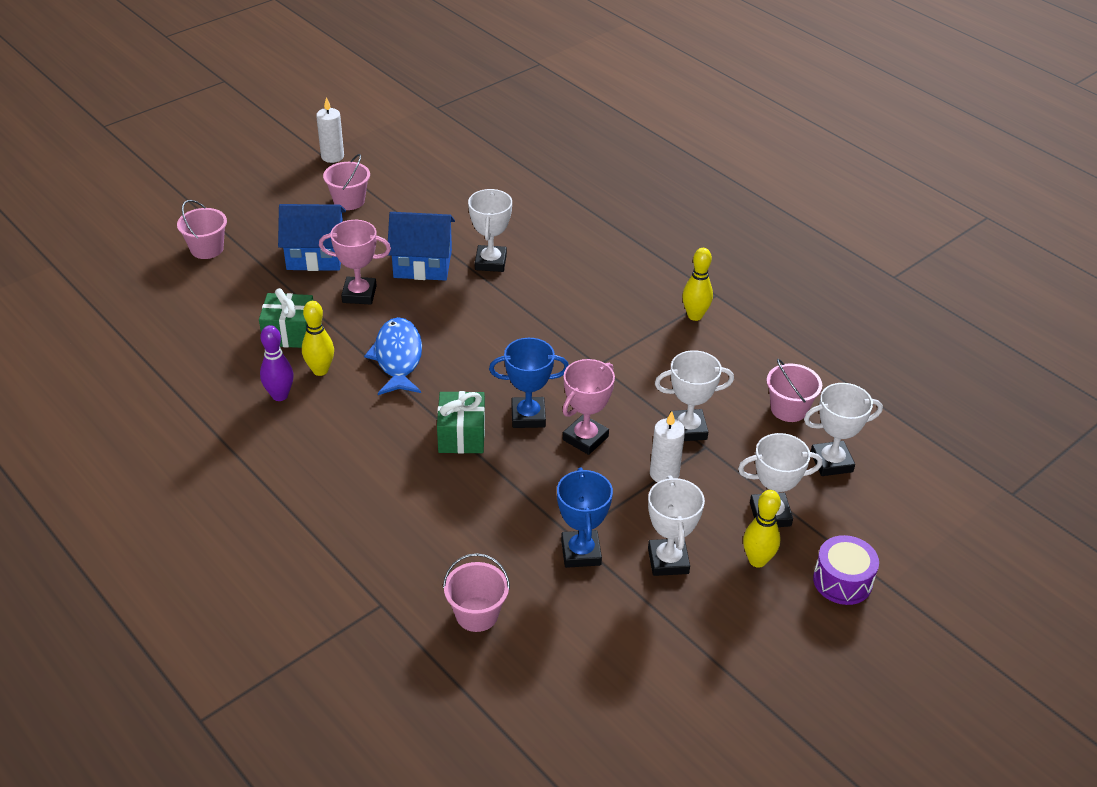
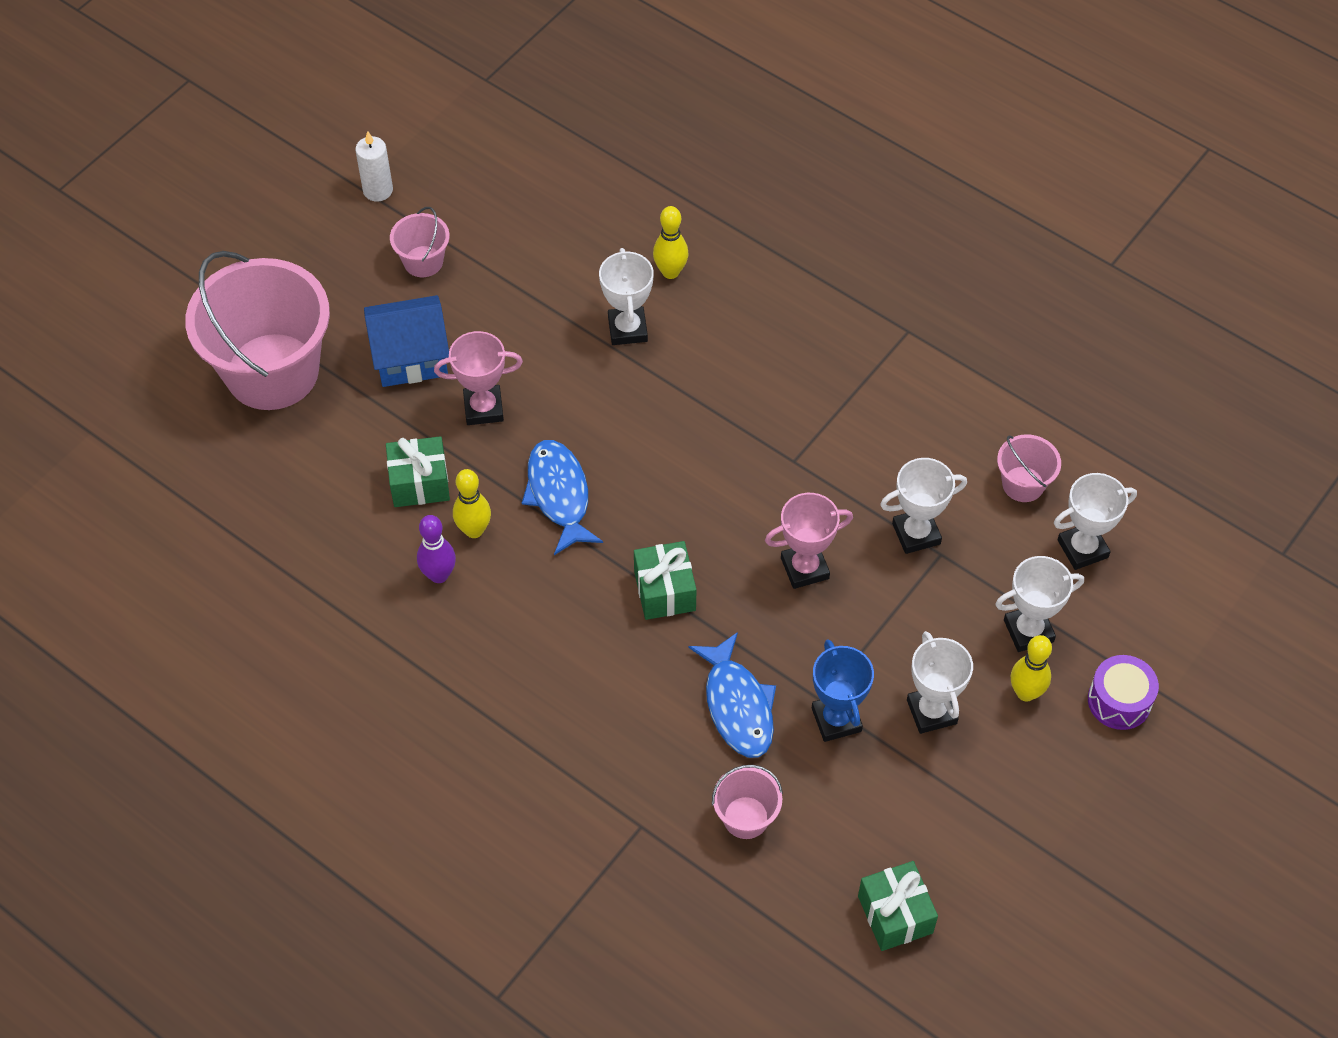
camera: 10 degrees left, 15 degrees up
(207, 249) = (272, 372): pink bucket -> pink bucket, size x2.28
(423, 264) = (546, 347): blue house -> none
(497, 527) = (737, 706): none -> blue fish
(528, 416) = (732, 550): blue trophy -> none
(585, 438) = (804, 568): pink trophy -> pink trophy turned 45 degrees clockwise
(591, 718) = (895, 914): none -> green gift
(664, 474) = (903, 599): white candle -> none
(695, 316) = (890, 367): yellow bowling pin -> yellow bowling pin (670, 272)

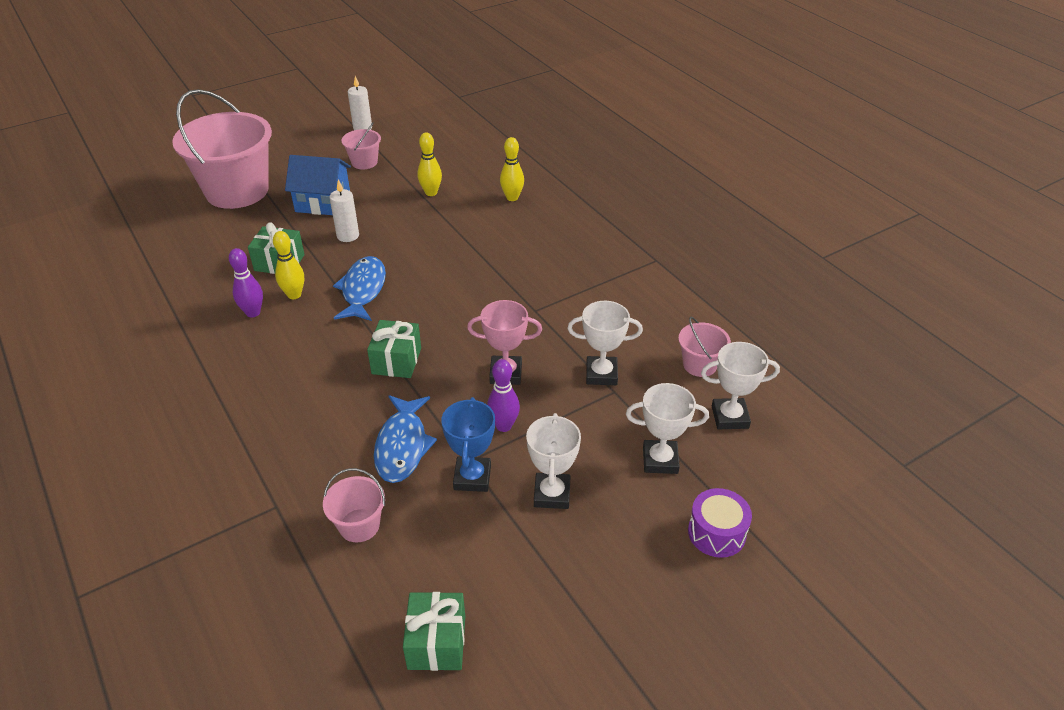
camera: 20 degrees right, 15 degrees down
(483, 408) = (348, 236): pink trophy -> white candle
(627, 329) = (466, 218): white trophy -> none
(838, 641) = (504, 426): none -> purple bowling pin
(1026, 693) = (637, 503): yellow bowling pin -> yellow bowling pin (431, 193)

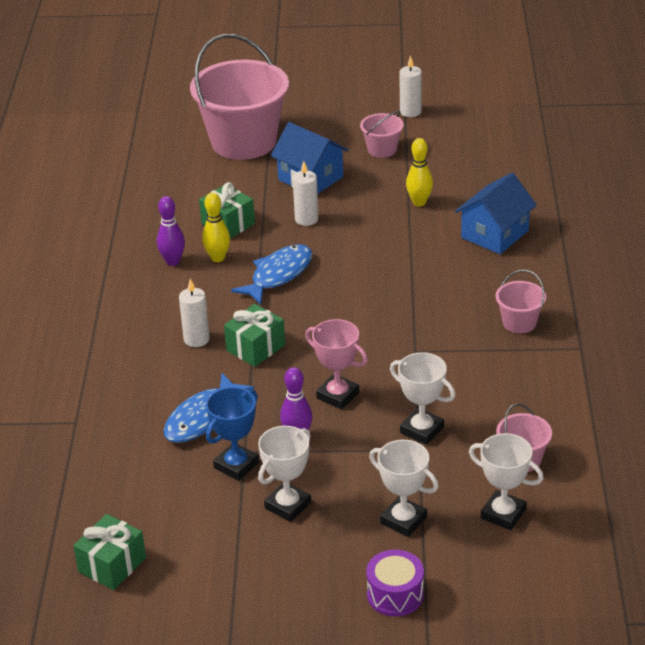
camera: 35 degrees right, 5 degrees down
(334, 374) = (196, 339): none -> white candle
(359, 525) = (123, 462): pink bucket -> pink bucket (519, 323)
(512, 198) = (494, 234): yellow bowling pin -> blue house

